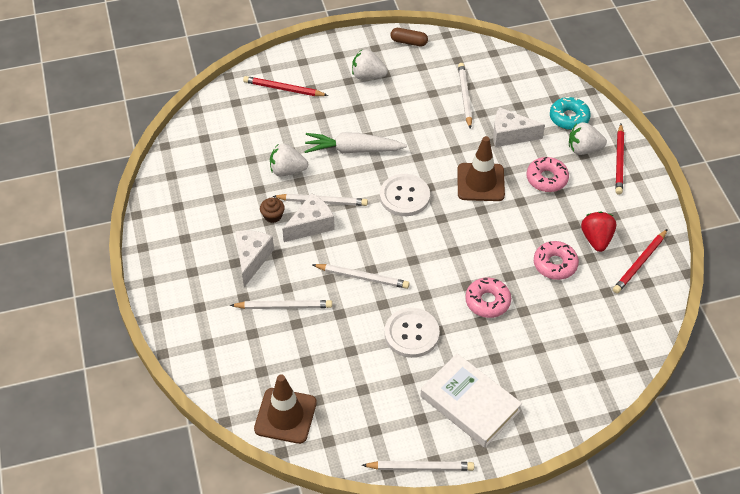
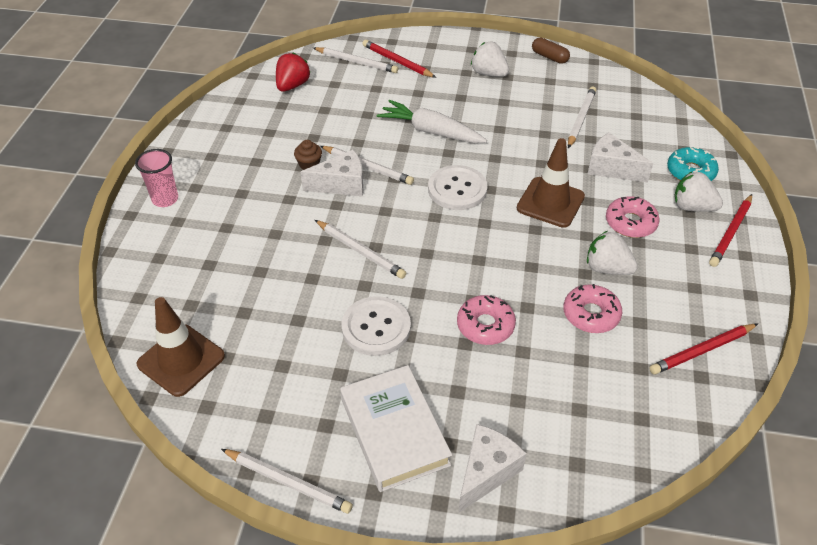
camera: 25 degrees right, 5 degrees down
(175, 291) = (165, 199): none -> pink cup
(252, 259) = (260, 195): white cheese -> white cheese (486, 472)
(284, 307) = (259, 250): white pencil -> white pencil (356, 62)
(287, 170) = (352, 129): white strawberry -> white strawberry (607, 268)
(596, 239) = (658, 305): red strawberry -> red strawberry (292, 86)

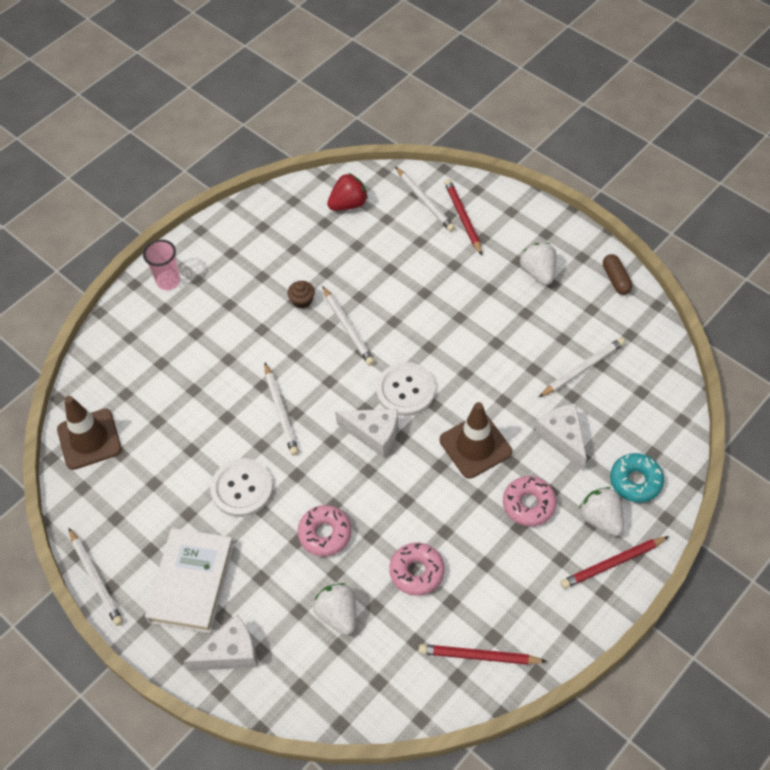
camera: 35 degrees right, 10 degrees up
(341, 184) = (313, 336): white cheese -> white cheese (374, 435)
(431, 131) = (431, 316): white carrot -> none
(607, 268) = (468, 537): white strawberry -> white strawberry (338, 614)

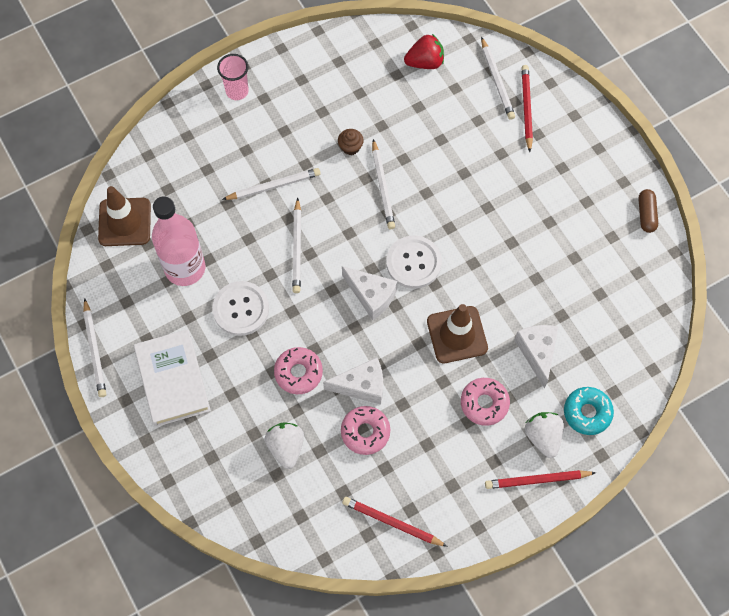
camera: 15 degrees right, 10 degrees up
(169, 466) = (185, 268): none -> pink bottle
(192, 583) = (173, 380): white book -> white book turned 45 degrees counterclockwise
(230, 653) = (186, 451): white cheese -> white cheese (362, 386)
(538, 272) = (576, 185): white strawberry -> none
(583, 369) = (581, 292): white pencil -> white pencil (274, 186)

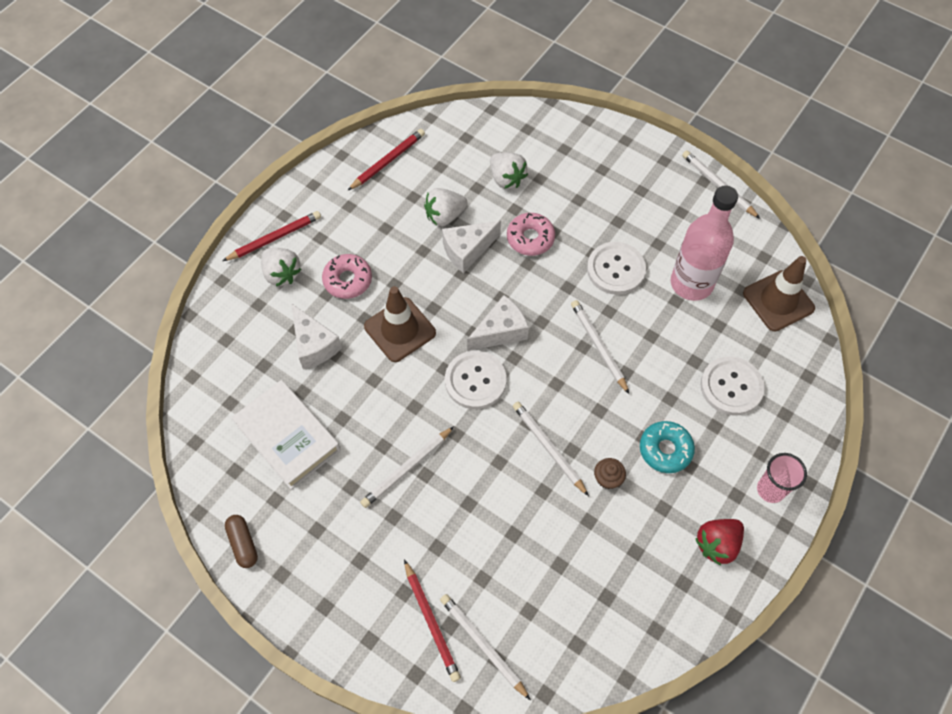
camera: 155 degrees right, 5 degrees down
(173, 380) = (635, 190): white book -> white book (287, 437)
(213, 172) = (731, 387): none -> white button
(274, 186) = (660, 399): white pencil -> white pencil (406, 468)
(365, 432) = (445, 216): pink donut -> white strawberry
(371, 296) = (500, 331): white cheese -> white cheese turned 135 degrees clockwise
(392, 522) = (388, 161): red pencil -> red pencil turned 45 degrees counterclockwise
(425, 62) = (582, 630): red strawberry -> red strawberry (717, 544)
(587, 413) = (246, 310): turquoise donut -> turquoise donut (665, 450)

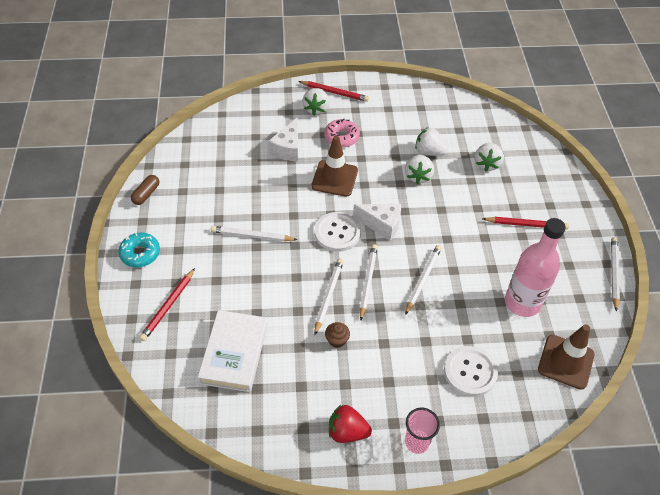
camera: 50 degrees right, 10 degrees down
(287, 437) = (223, 173): white book -> white book (234, 353)
(388, 161) = (435, 106): red pencil -> red pencil (526, 225)
(467, 250) = (418, 176): white cheese -> white strawberry
(483, 645) = (174, 340): white pencil -> white pencil (368, 281)
(530, 238) = (459, 200): pink donut -> none
(615, 269) = (486, 255): white button -> none
(665, 450) = (387, 360): turquoise donut -> turquoise donut (140, 253)

